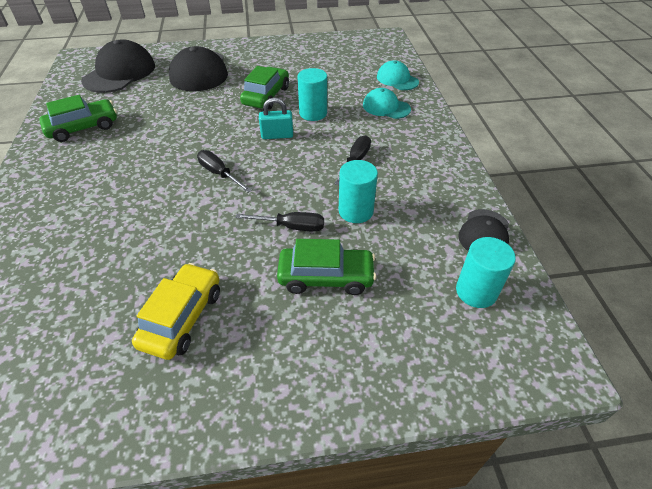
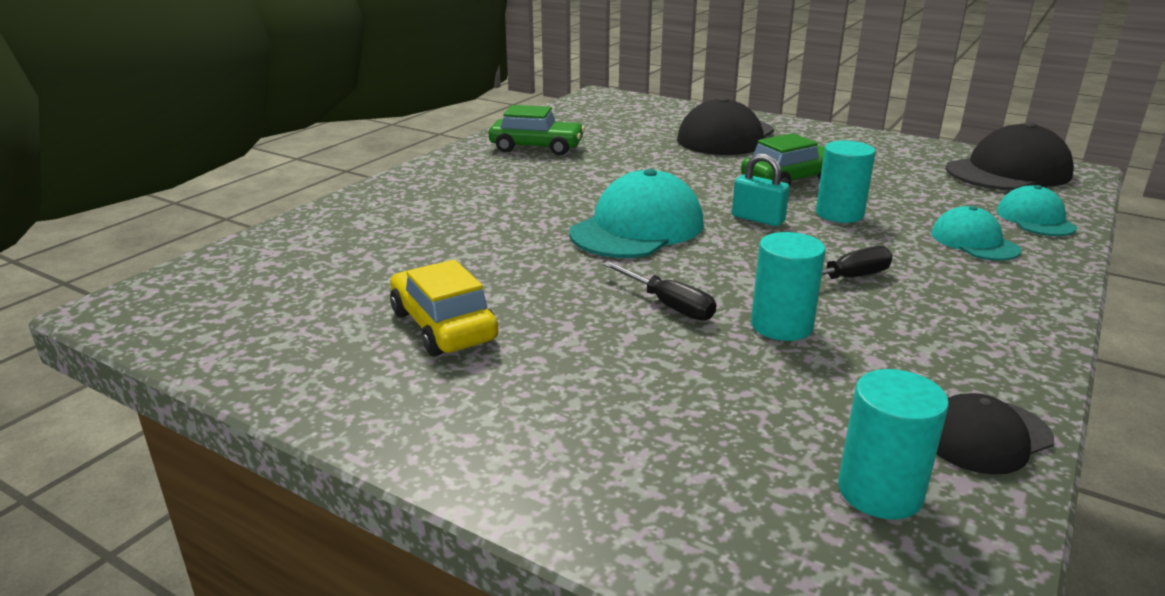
camera: 40 degrees right, 20 degrees down
(120, 73) = (629, 116): black cap -> black cap (1008, 172)
(182, 317) = (443, 326): yellow car -> yellow car turned 90 degrees counterclockwise
(219, 174) = (637, 228): black screwdriver -> turquoise cap
(326, 277) = (654, 368): green car -> none

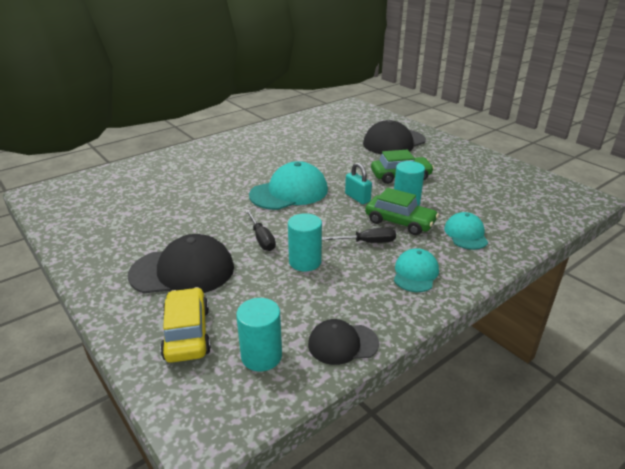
camera: 20 degrees right, 5 degrees up
(443, 326) = (152, 228): yellow car -> yellow car (187, 333)
(536, 147) = (285, 135): green car -> green car (400, 222)
(1008, 172) = (543, 192): black cap -> black cap (183, 271)
(1035, 219) = (521, 226): turquoise cap -> turquoise cap (415, 273)

